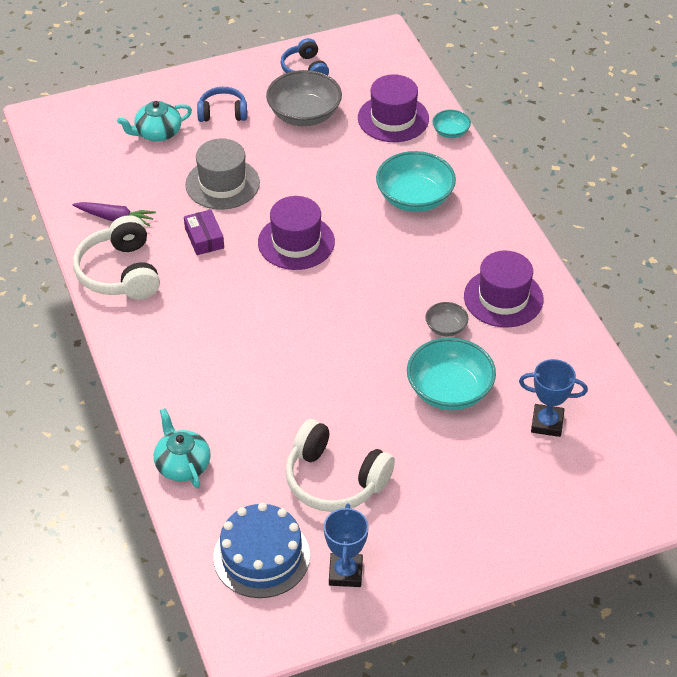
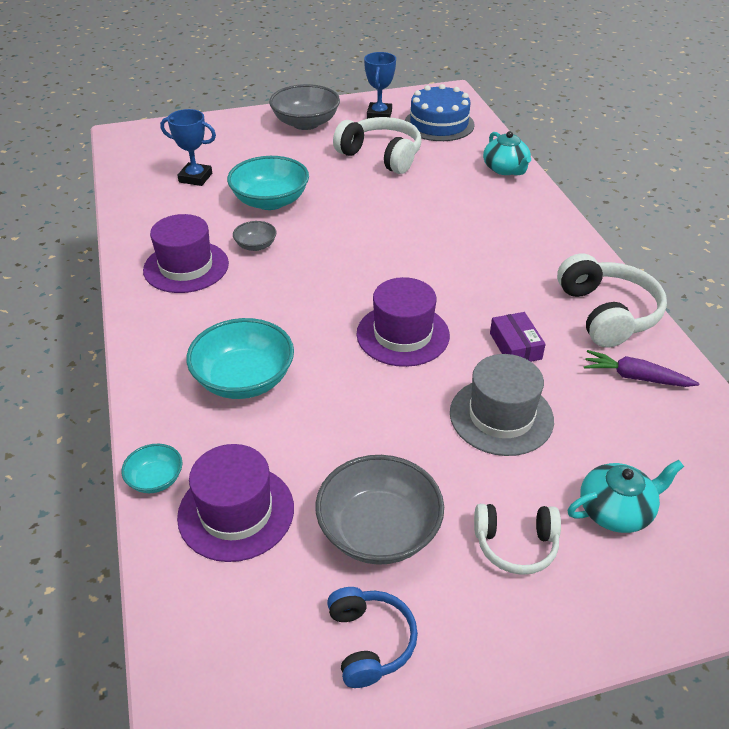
camera: 175 degrees left, 5 degrees down
(222, 113) = (515, 545): blue headphones -> white headphones
(444, 545) = (305, 123): none -> grey bowl

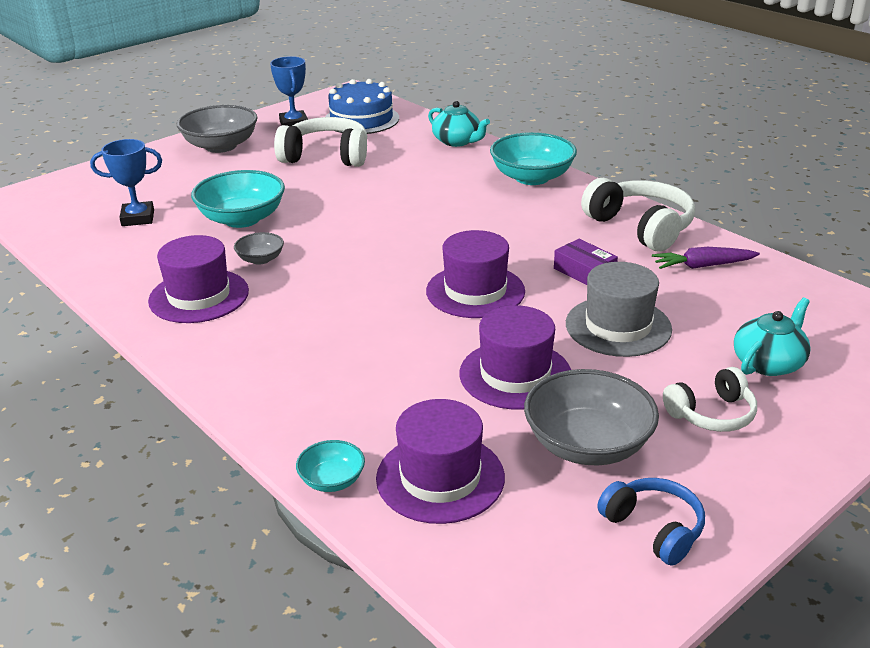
camera: 25 degrees left, 10 degrees down
(244, 379) = (350, 371): turquoise bowl -> turquoise bowl (532, 177)
(372, 433) = (515, 374): none -> purple hat

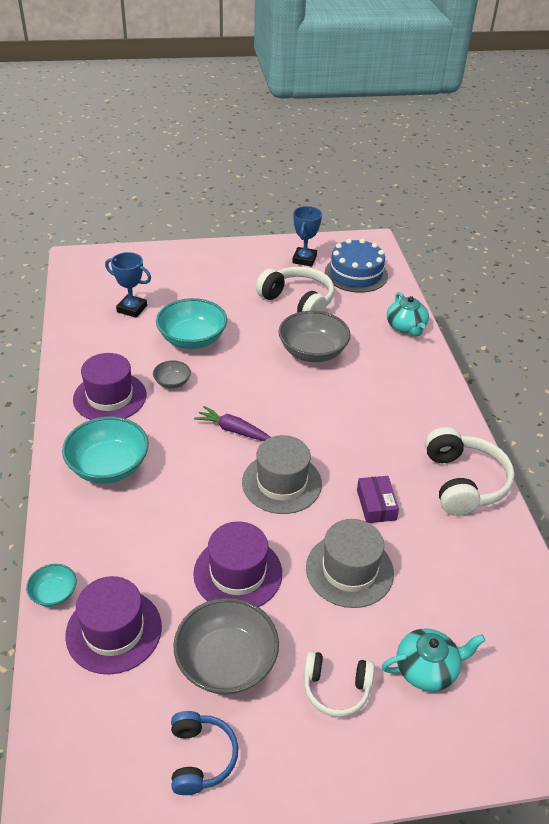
camera: 30 degrees right, 10 degrees up
(221, 146) = (237, 262): grey bowl -> grey bowl (312, 352)
(475, 291) = (281, 483): purple hat -> grey hat
(532, 177) = (427, 390): turquoise bowl -> turquoise bowl (108, 466)
(702, 266) = (473, 547): purple carrot -> purple carrot (233, 430)

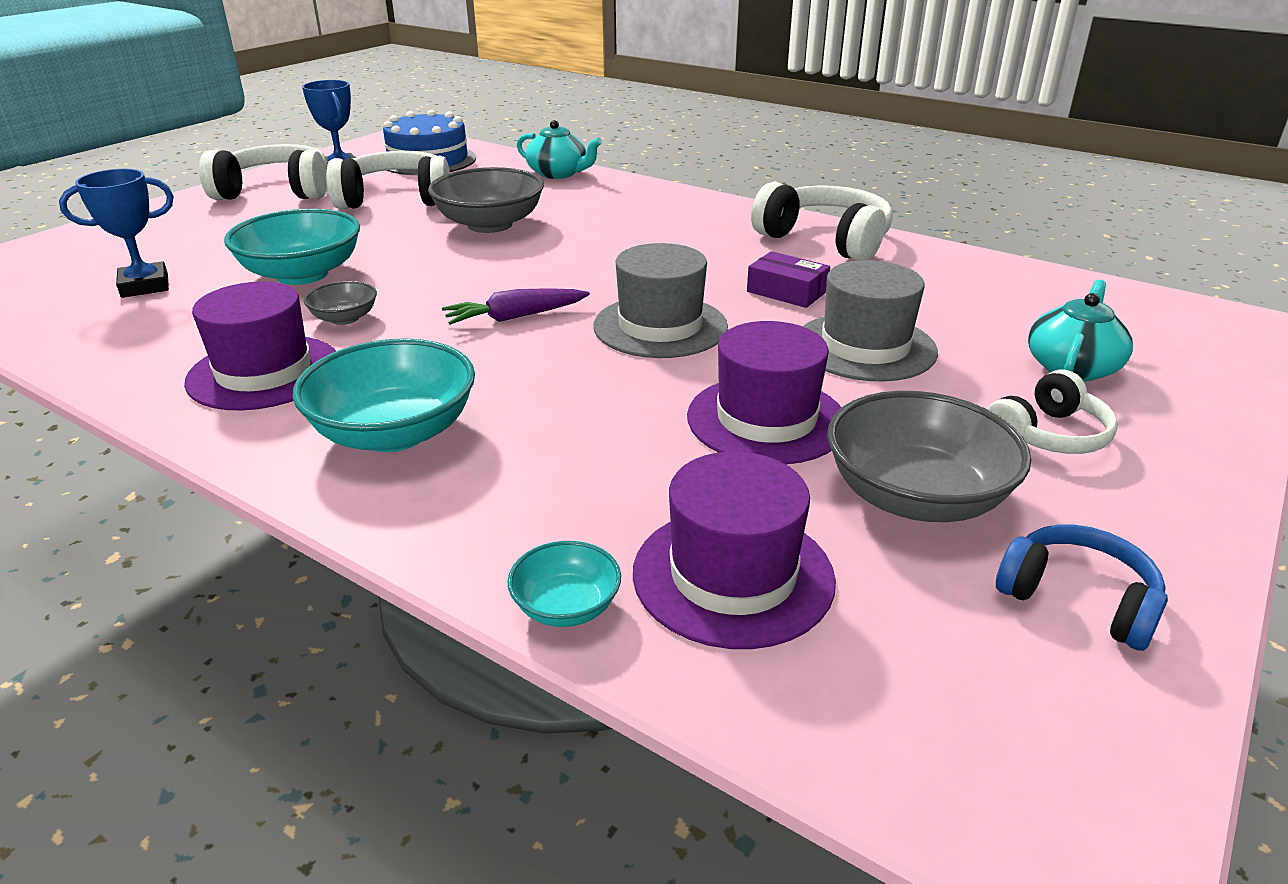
camera: 45 degrees left, 10 degrees down
(255, 263) = (276, 191): none -> white headphones

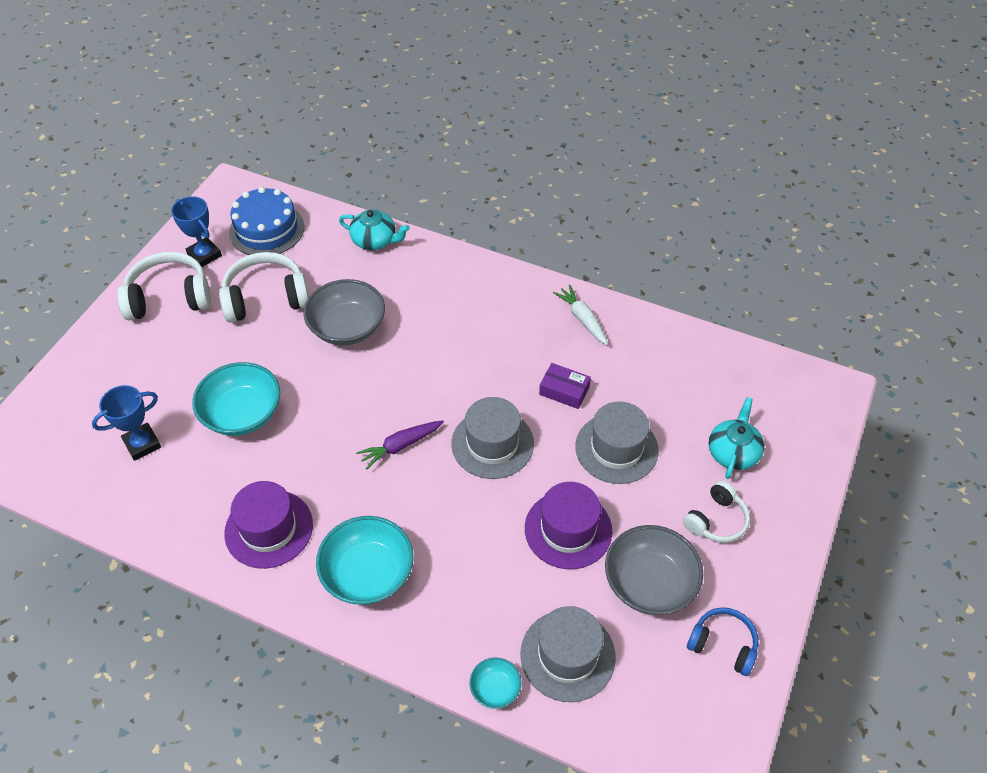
camera: 10 degrees left, 20 degrees up
(344, 318) = (293, 463): grey bowl -> none
(733, 575) = (567, 655): purple hat -> grey hat
(825, 240) = (582, 319): white headphones -> white carrot

